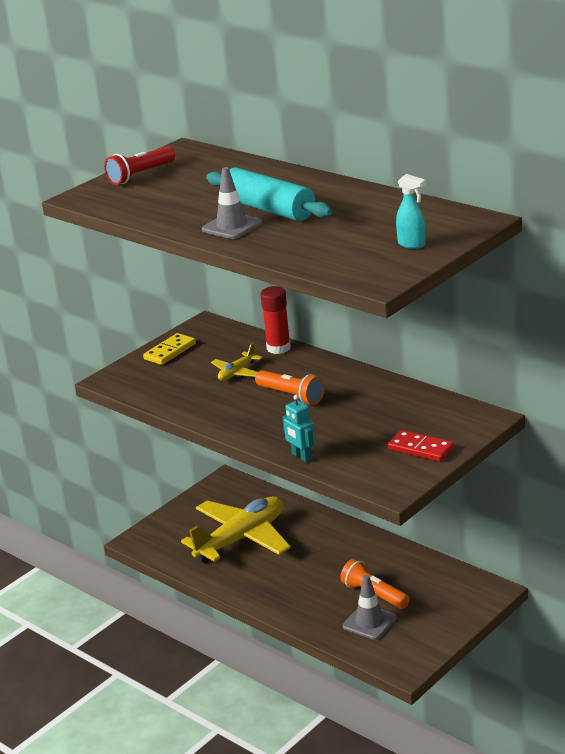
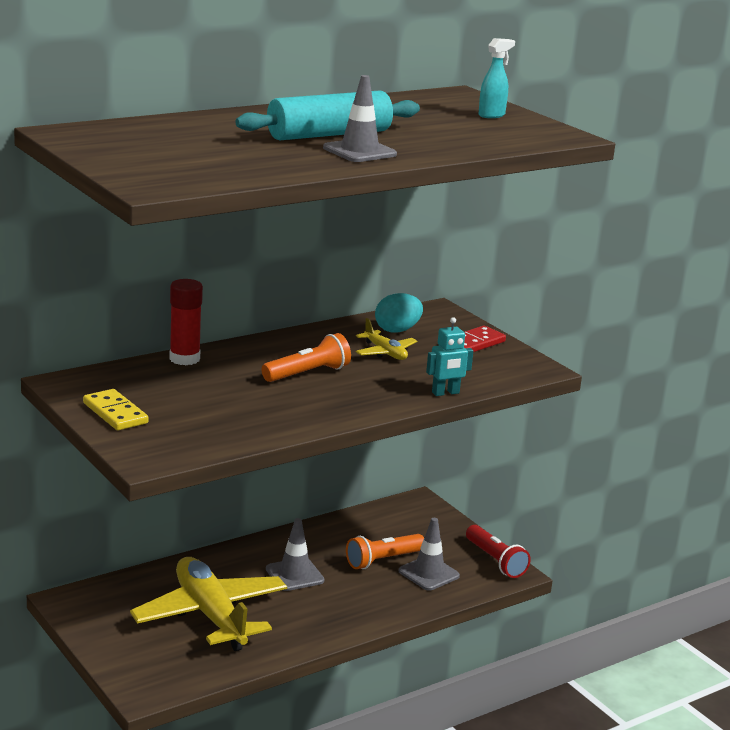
camera: 80 degrees left, 5 degrees down
(140, 175) = (123, 157): red flashlight -> red flashlight (495, 561)
(237, 373) = (220, 388): yellow plane -> yellow plane (385, 352)
(321, 559) = (294, 575): none -> grey traffic cone
(417, 410) = (397, 330): none -> turquoise egg

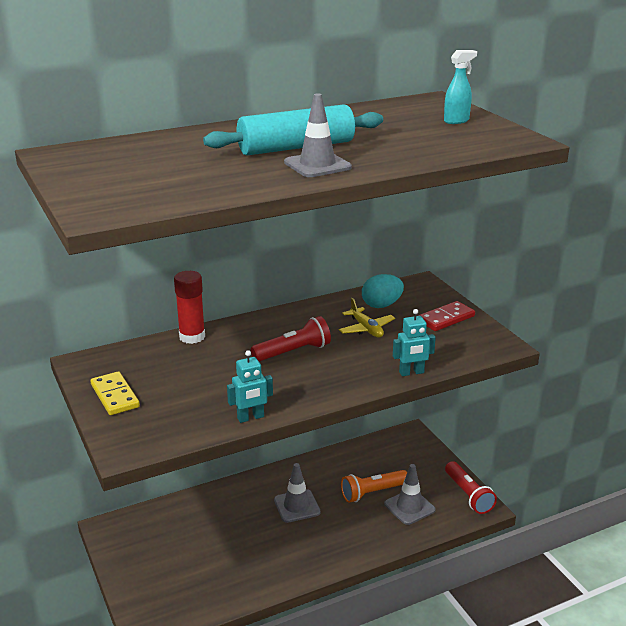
camera: 10 degrees right, 5 degrees up
(210, 615) = (220, 546): yellow plane -> none
(278, 432) = (250, 418): none -> turquoise robot
(308, 373) = (293, 352): orange flashlight -> red flashlight

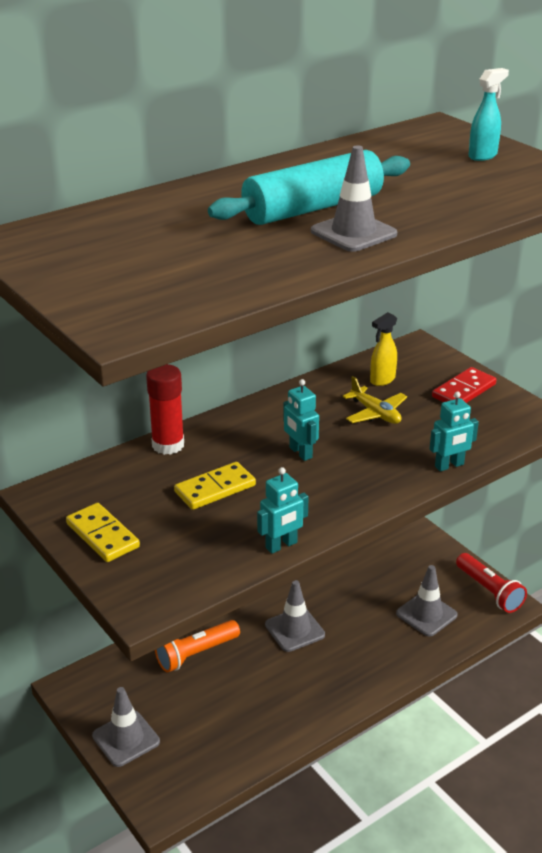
camera: 10 degrees left, 5 degrees up
(136, 572) = (126, 739): none -> grey traffic cone
(215, 371) = (215, 489): none -> yellow domino
(293, 352) = (300, 453): red flashlight -> turquoise robot
(372, 492) = (379, 602): orange flashlight -> orange flashlight (196, 654)
(381, 305) = (382, 380): turquoise egg -> yellow spray bottle

